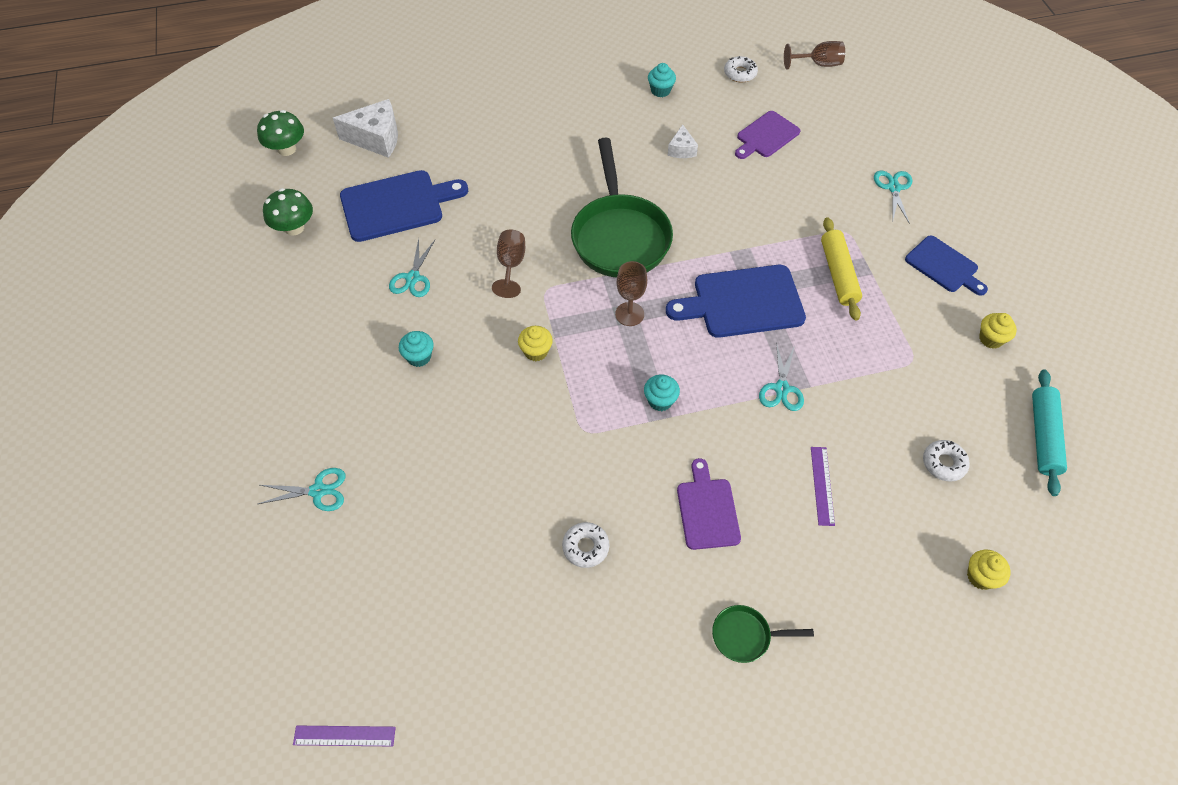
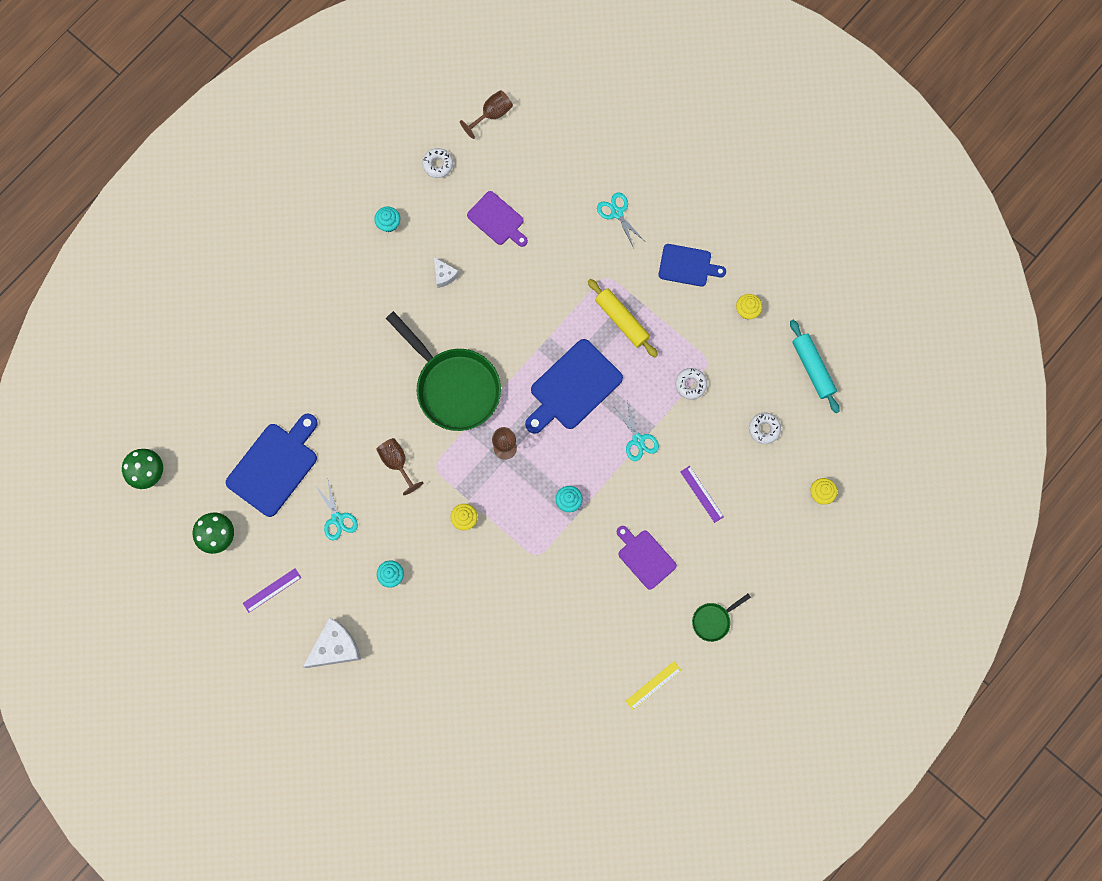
camera: 35 degrees left, 20 degrees up
(318, 491) = (405, 707): turquoise scissors -> none
(344, 736) = (538, 825): purple ruler -> purple ruler (272, 590)
(376, 138) = (207, 416): white cheese -> white cheese (335, 647)
(585, 547) = (590, 630): white donut -> white donut (690, 384)
(615, 663) = (653, 685): none -> yellow ruler
(766, 136) = (497, 220): purple cutting board -> purple cutting board turned 60 degrees counterclockwise

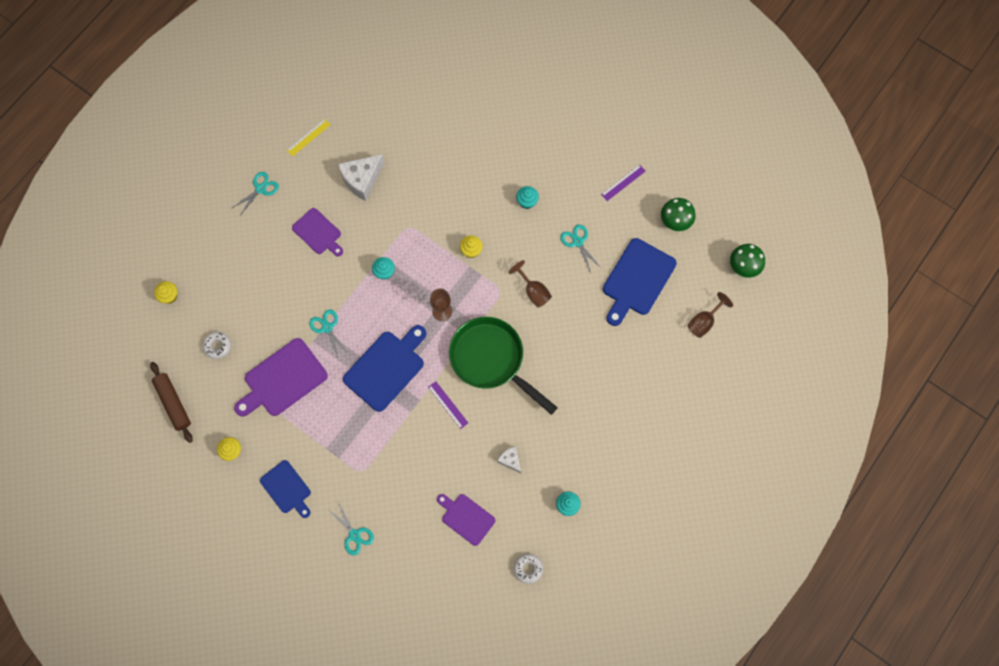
camera: 175 degrees right, 5 degrees down
(335, 647) = (565, 144): white cheese -> white cheese (362, 180)
(492, 114) = (481, 626): brown goblet -> brown goblet (704, 322)
(622, 320) = (345, 432): yellow rolling pin -> none
(687, 266) = (287, 489): blue cutting board -> blue cutting board turned 135 degrees counterclockwise
(690, 384) = (282, 379): white donut -> purple cutting board
(702, 494) = (271, 287): purple ruler -> purple ruler (448, 405)
(713, 620) = (260, 189): green pan -> turquoise scissors
(813, 368) = (173, 403): turquoise rolling pin -> brown rolling pin

